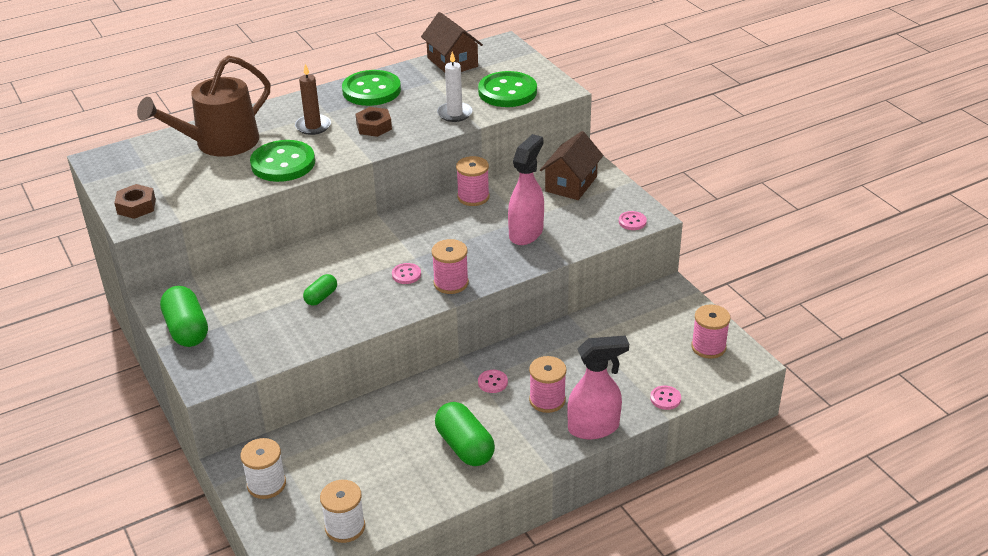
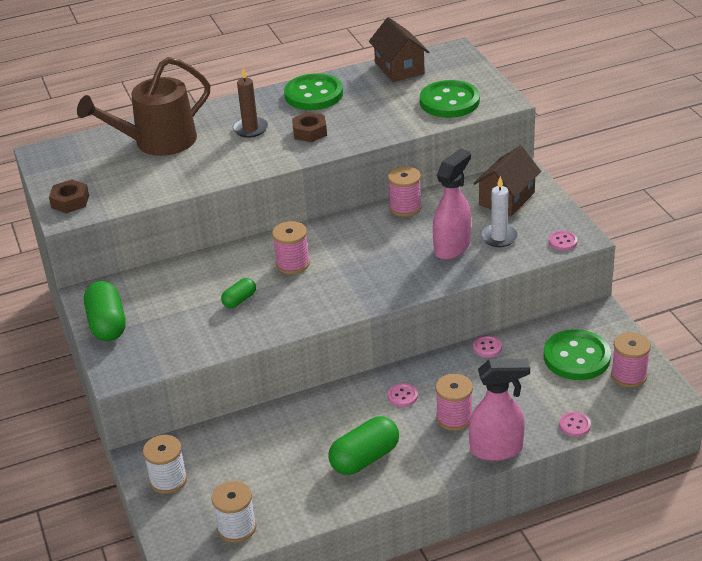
camera: 10 degrees right, 0 degrees up
(283, 163) = (215, 165): green button -> green button (576, 357)
(406, 274) = (326, 283): pink button -> pink button (487, 347)
(451, 283) = (368, 294): pink spool -> pink spool (292, 264)
(454, 114) = (392, 122): white candle -> white candle (499, 237)
(465, 446) = (365, 458): green capsule -> green capsule turned 75 degrees clockwise

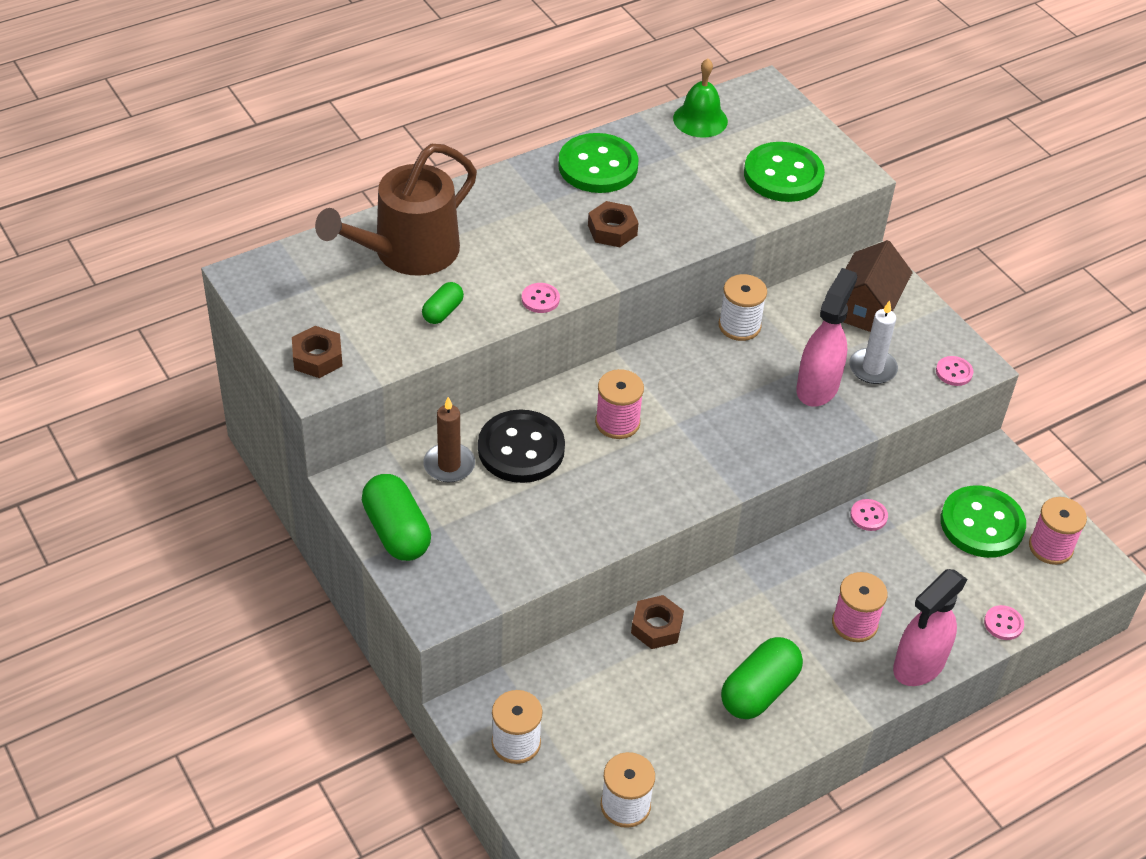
camera: 15 degrees left, 10 degrees up
(216, 277) = (521, 449): none -> black button
(239, 300) = (564, 484): green capsule -> green capsule (443, 312)
(250, 129) = (529, 227): brown candle -> brown candle (449, 465)
(299, 411) = (656, 627): none -> brown nut
(399, 68) = (700, 119): brown house -> green bell
(402, 396) = (782, 595): pink button -> pink button (540, 299)
(405, 207) = (739, 326): pink spool -> white spool
(497, 449) = (918, 665): pink spray bottle -> pink spray bottle turned 150 degrees clockwise

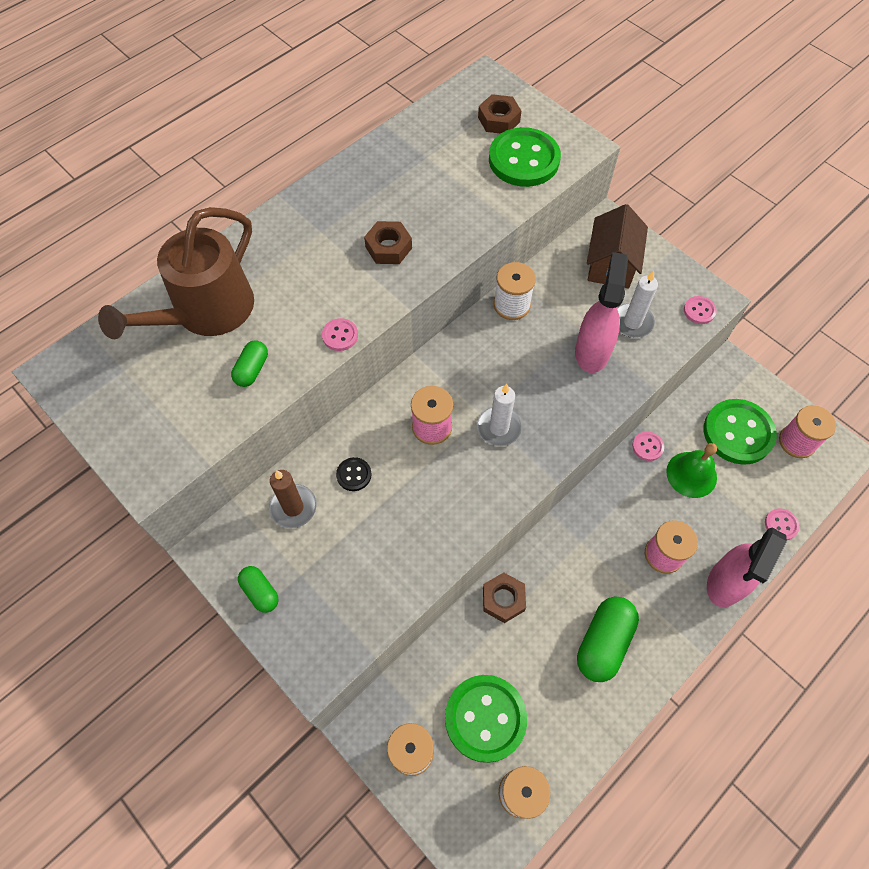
camera: 10 degrees left, 15 degrees up
(317, 358) = (142, 449): brown nut -> brown nut (499, 120)
(397, 531) = (260, 592): green capsule -> green capsule, size x0.55
(521, 449) = (354, 475): black button -> black button, size x0.44
(598, 166) = (360, 184): green button -> green button (485, 718)
(691, 438) = (499, 428): none -> white candle
(700, 119) = (438, 119): green bell -> green bell (691, 474)

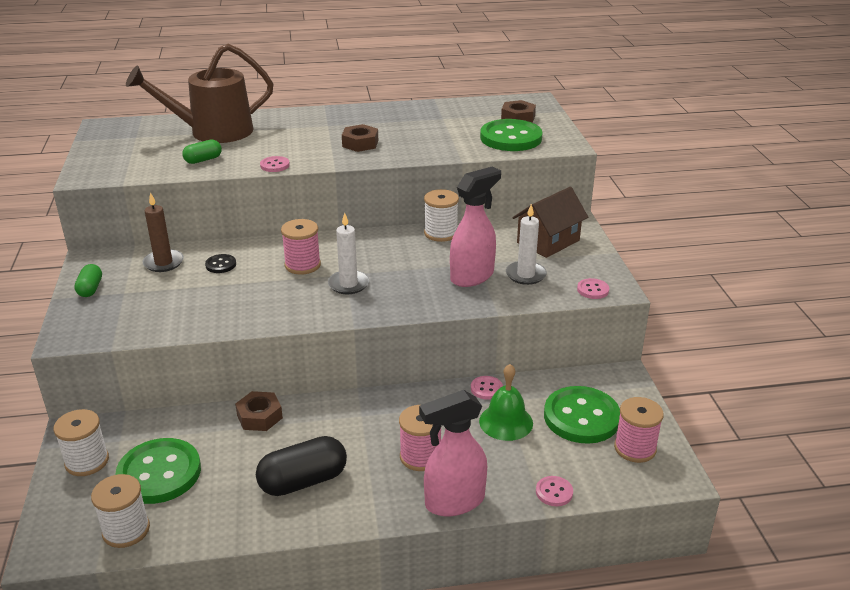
camera: 35 degrees right, 30 degrees down
(603, 642) = (303, 481): green capsule -> black capsule

